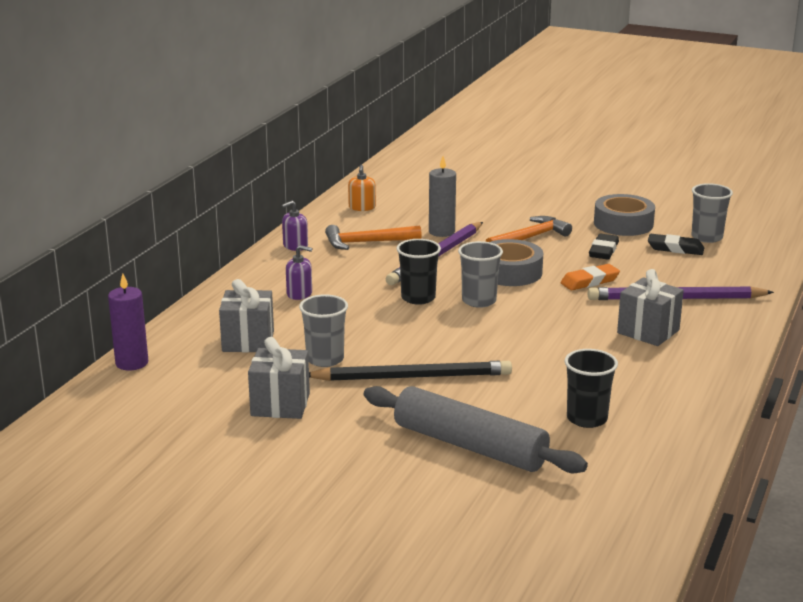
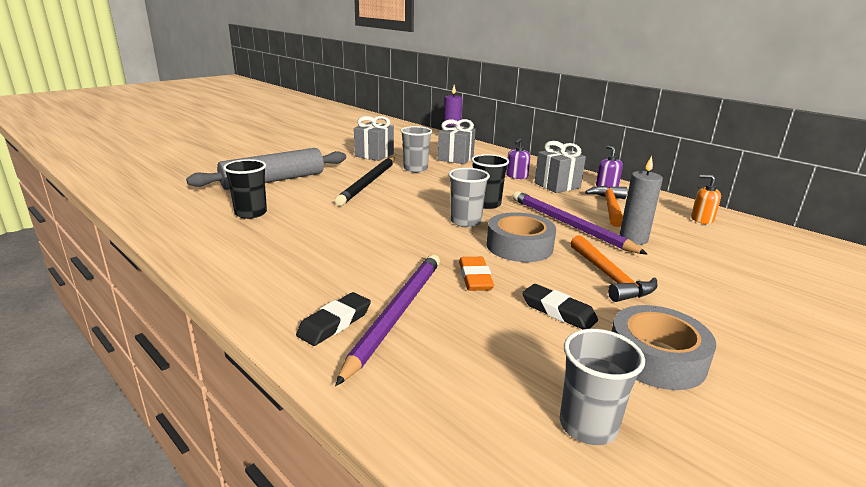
camera: 110 degrees right, 0 degrees up
(648, 331) = (342, 273): grey gift -> grey gift (557, 185)
(675, 248) = (548, 372): black eraser -> black eraser (335, 323)

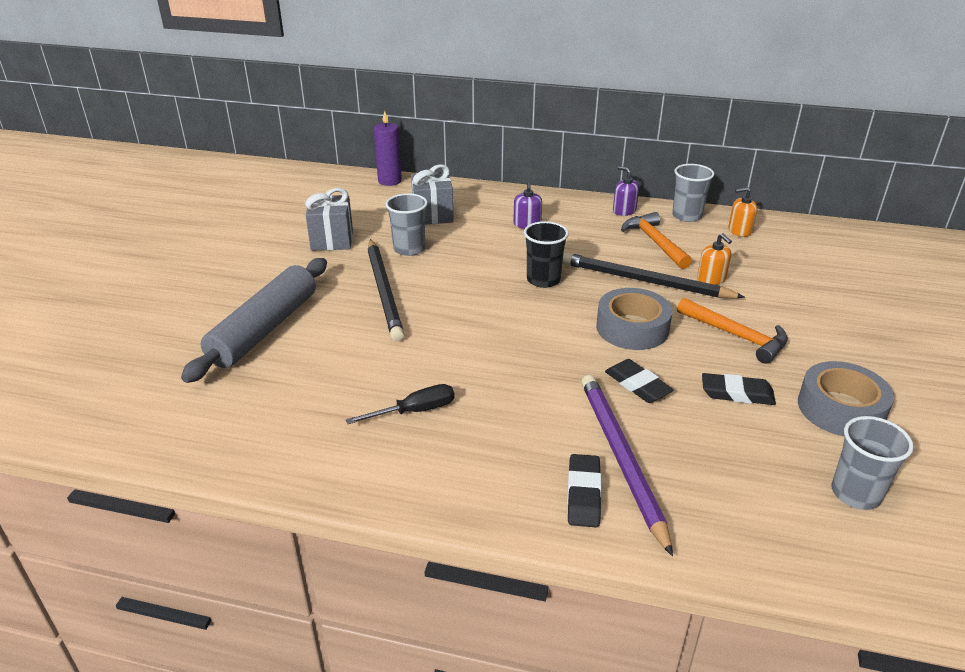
camera: 30 degrees left, 10 degrees up
(251, 213) = (311, 393): black cup -> none
(295, 240) = (414, 411): none -> black screwdriver
(466, 222) = (551, 314): grey cup -> grey cup (686, 216)
(475, 278) = (637, 385): orange eraser -> black eraser
(557, 185) = (579, 226): grey gift -> none
(569, 225) = (645, 281): purple pencil -> black pencil
(633, 239) = (711, 279): grey candle -> orange soap dispenser

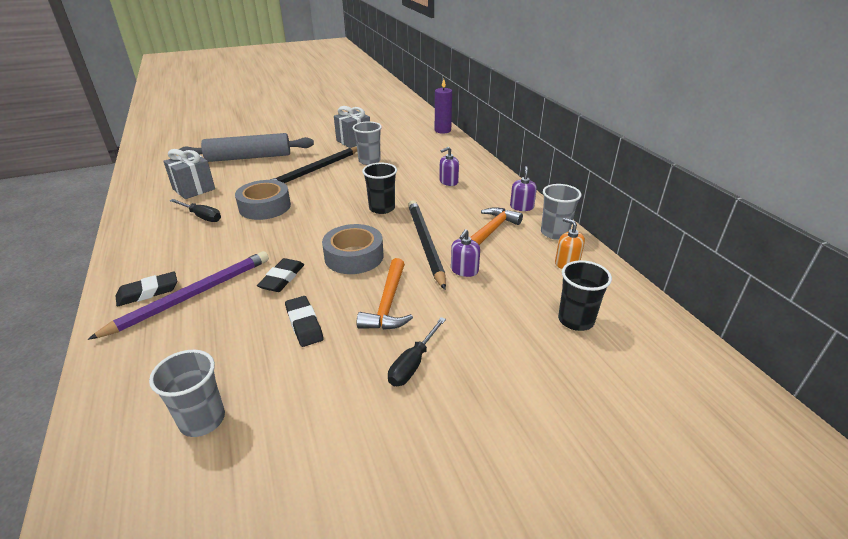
camera: 55 degrees right, 0 degrees up
(433, 215) = (418, 153): grey gift -> grey gift (194, 189)
(711, 279) = (464, 270): orange soap dispenser -> purple soap dispenser
(822, 261) = (576, 320): none -> black cup
(836, 352) = (413, 364): none -> black screwdriver
(840, 409) = (322, 385): grey tape -> grey tape (265, 207)

